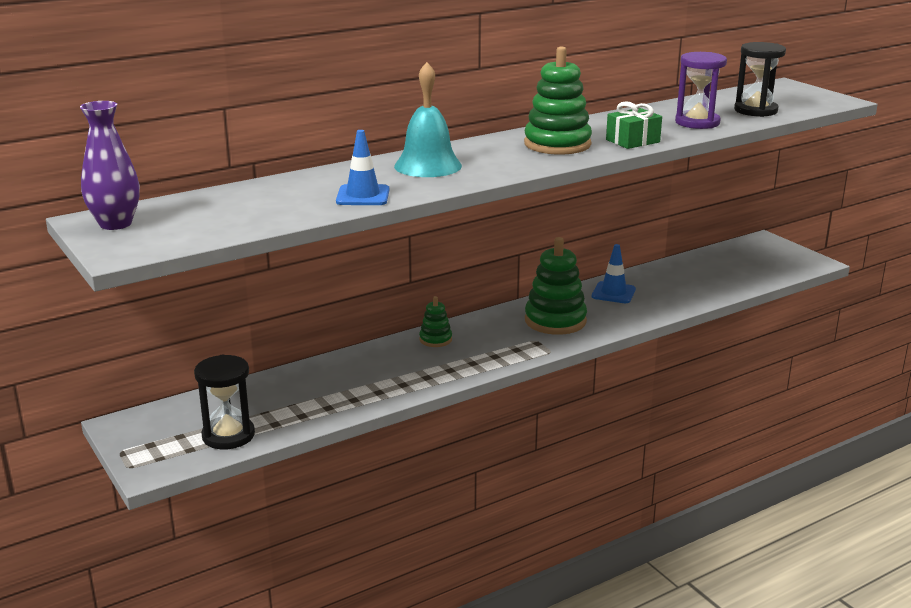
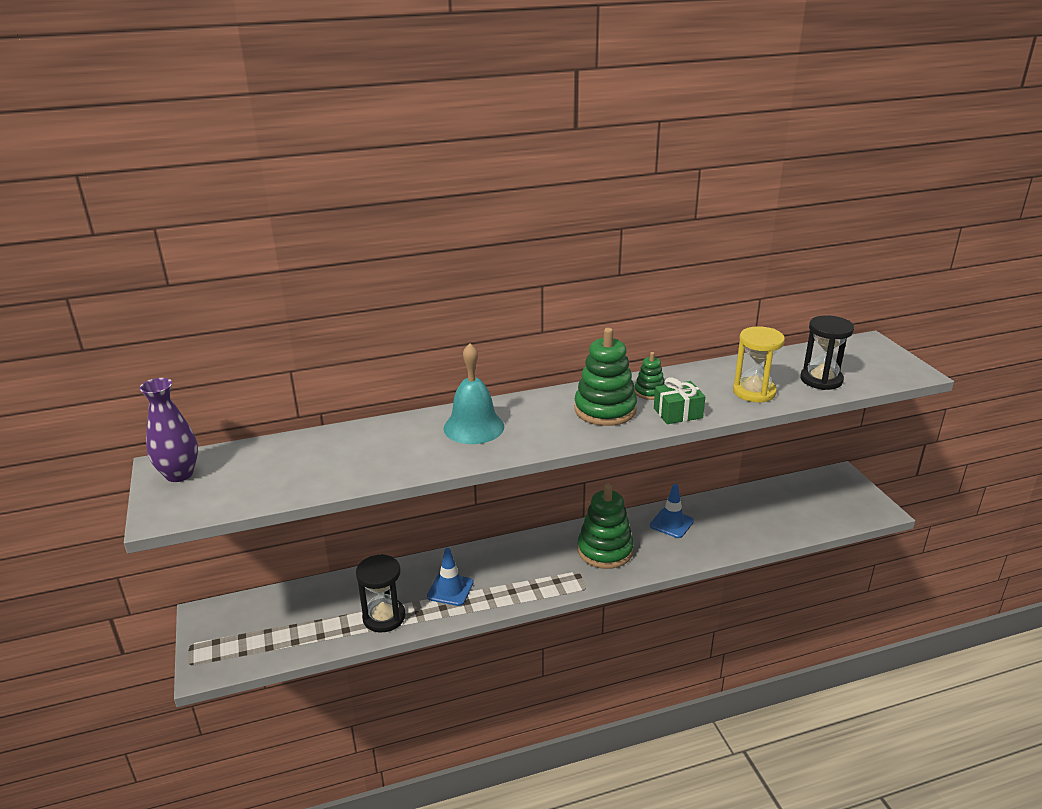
camera: 15 degrees right, 5 degrees up
(228, 435) = (278, 642): black hourglass -> black hourglass (384, 617)
(363, 196) = (395, 463): blue traffic cone -> blue traffic cone (450, 589)
(435, 339) = (492, 557): green stacking toy -> green stacking toy (649, 392)
(697, 122) = (754, 392): purple hourglass -> yellow hourglass

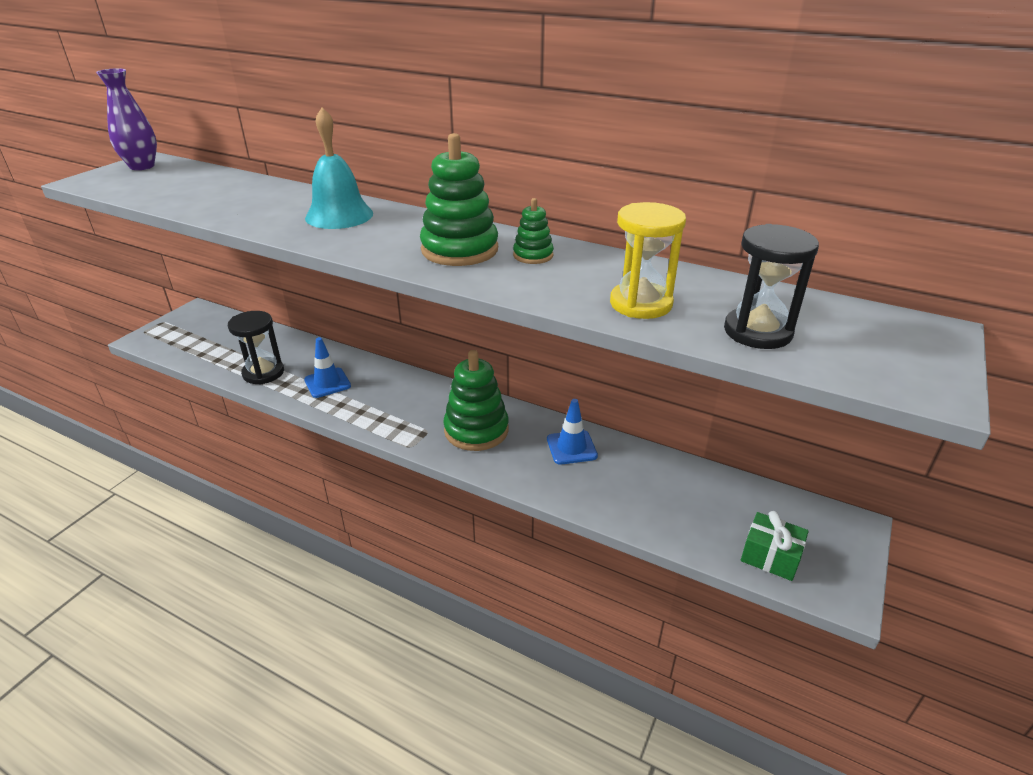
camera: 45 degrees right, 5 degrees up
(678, 413) = (515, 282): green gift -> green gift (770, 556)

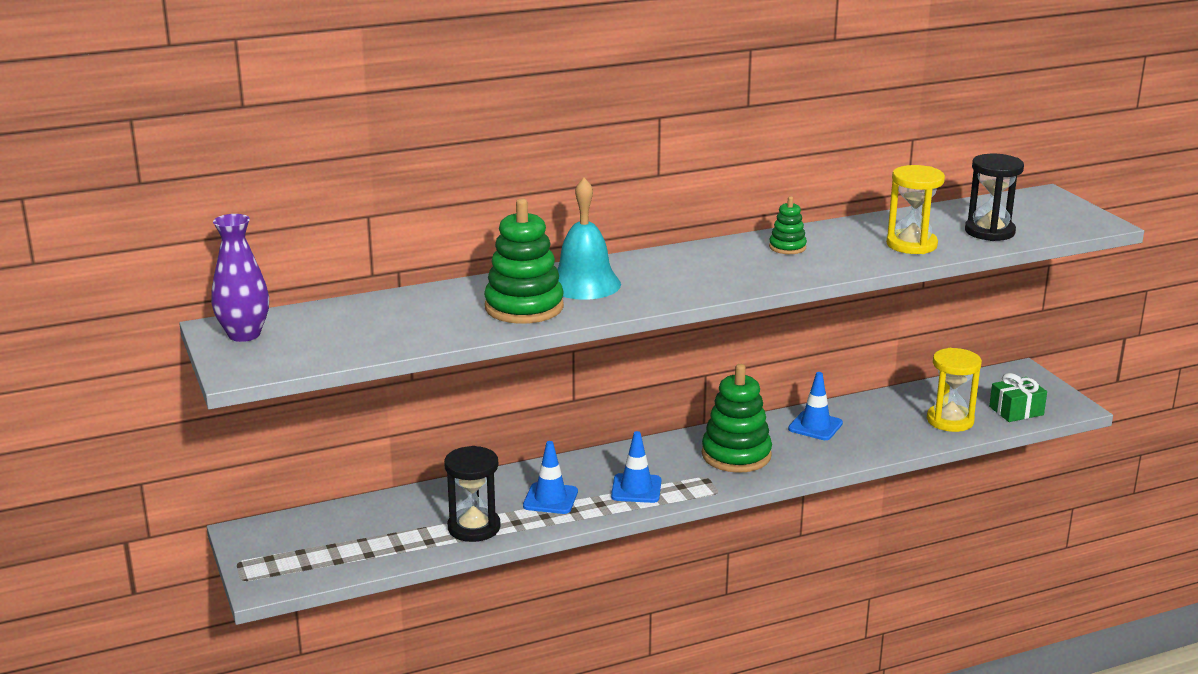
camera: 50 degrees left, 10 degrees down
(376, 409) = (636, 489): none -> blue traffic cone
(459, 250) = (737, 265): green stacking toy -> green stacking toy (524, 307)
(687, 519) = (950, 420): none -> yellow hourglass

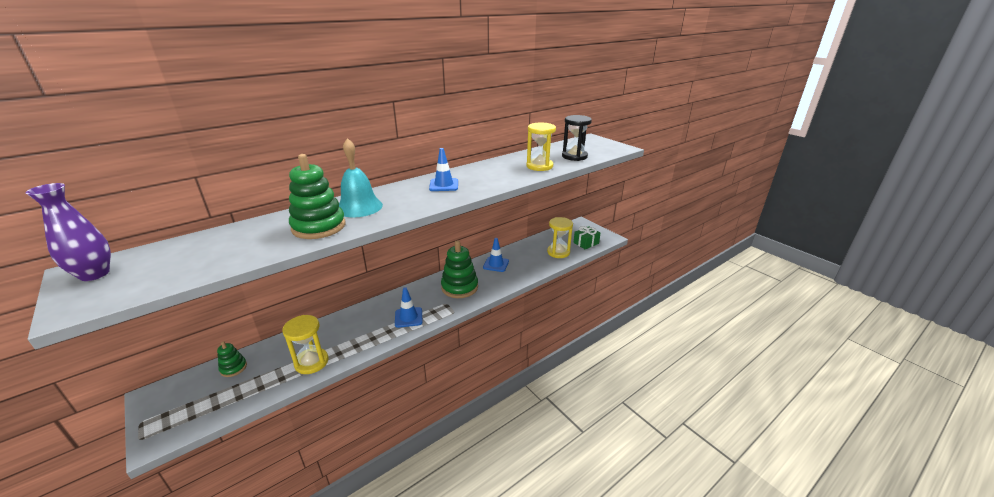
camera: 15 degrees left, 5 degrees up
(474, 527) = (311, 362): black hourglass -> yellow hourglass
(550, 499) = (359, 333): blue traffic cone -> blue traffic cone (444, 185)
(787, 247) = (475, 174): green stacking toy -> green stacking toy (233, 368)

